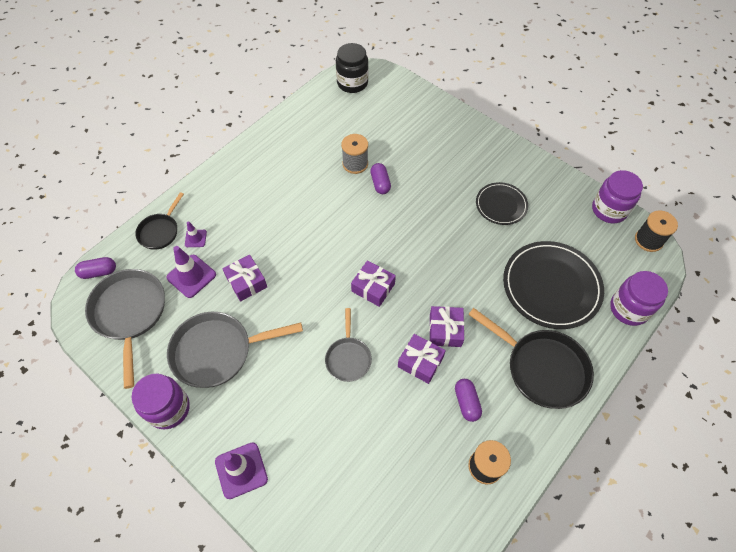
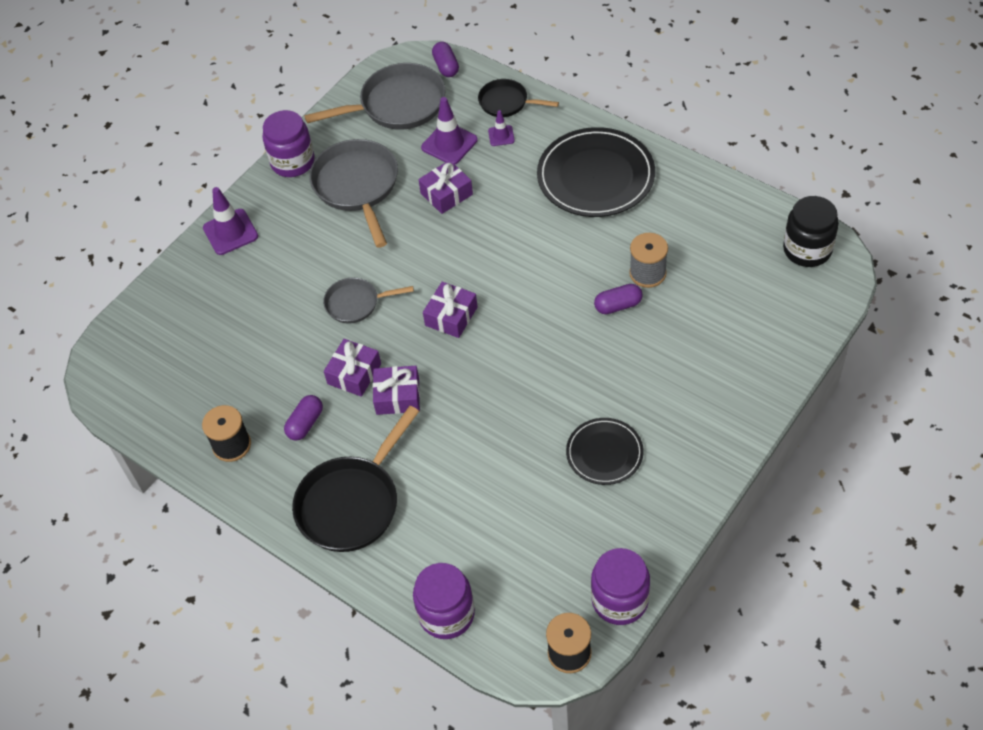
camera: 90 degrees right, 5 degrees down
(466, 402) = (305, 423): purple capsule -> purple capsule turned 45 degrees counterclockwise
(551, 286) = (473, 516): black plate -> black plate (595, 176)

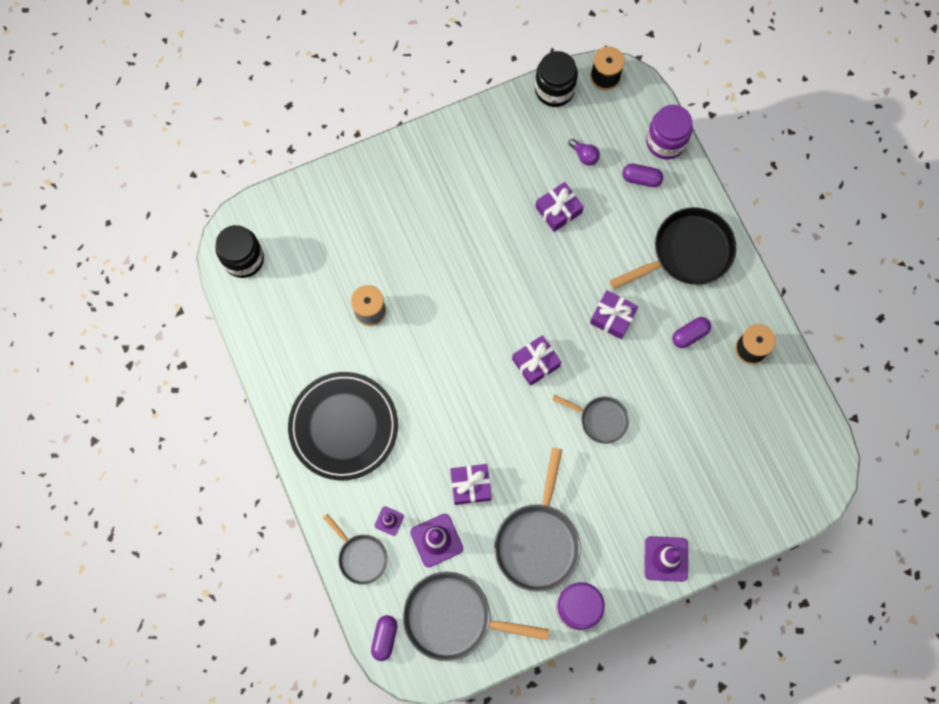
camera: 155 degrees left, 20 degrees up
(354, 374) = (634, 356): purple gift -> purple gift (558, 210)
(506, 102) = (361, 557): black pan -> grey pan
(533, 543) = (584, 155): none -> purple light bulb
(604, 453) = (498, 189): black plate -> none
(618, 305) = (410, 296): purple capsule -> purple capsule (641, 179)
(620, 600) = (554, 89): purple jar -> black jar

